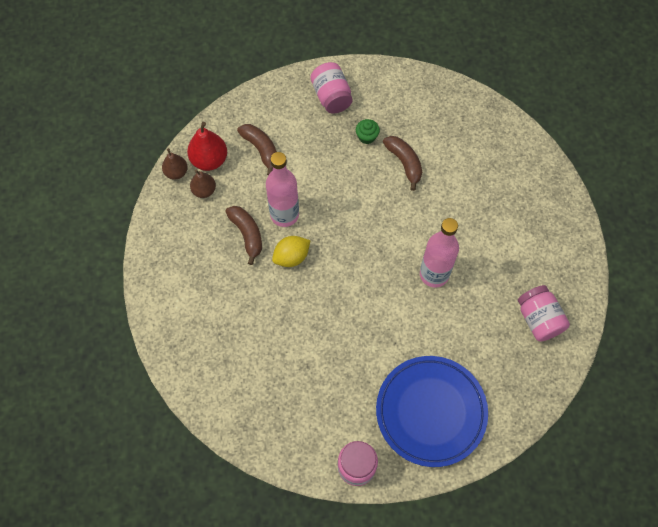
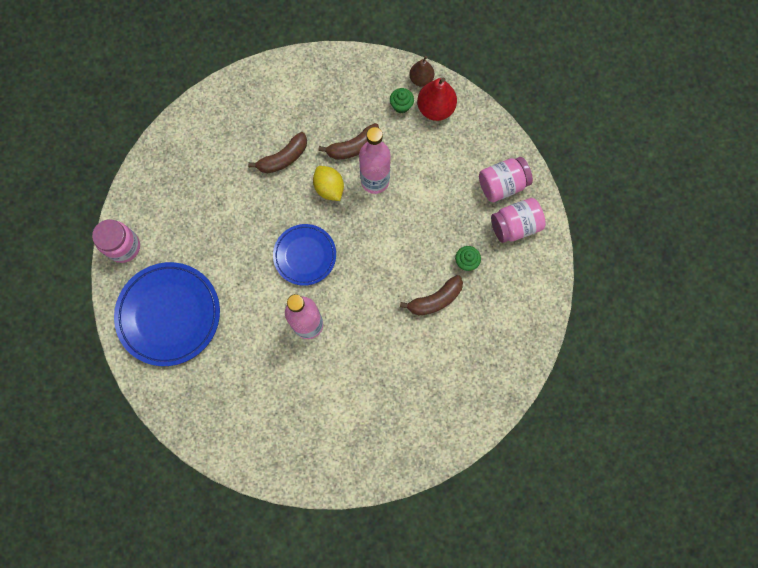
camera: 90 degrees right, 10 degrees up
(204, 190) = (401, 105): brown pear -> green cupcake
(261, 150) = (448, 157): brown banana -> brown banana (283, 158)
(363, 279) = (305, 255): none -> blue plate
(538, 319) = (257, 427): pink jar -> pink jar (502, 185)

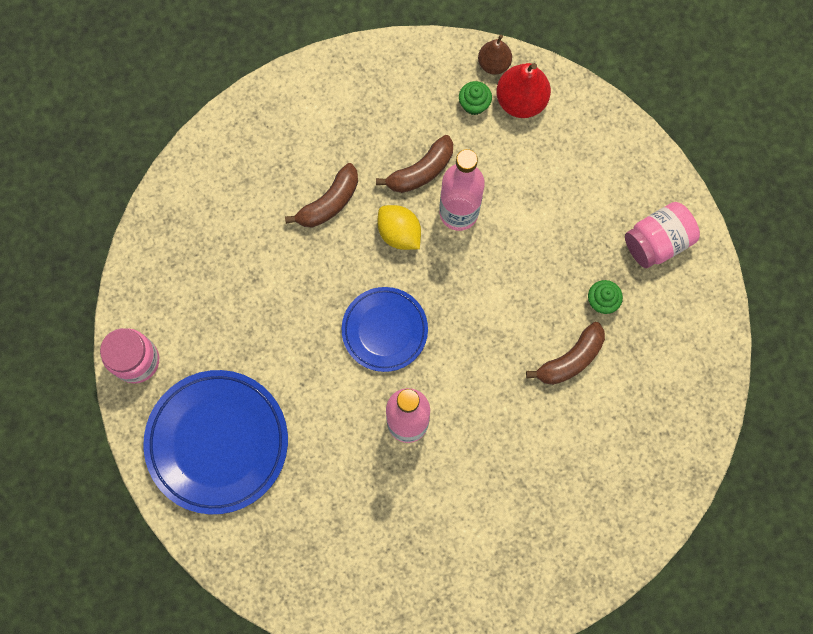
camera: 10 degrees left, 0 degrees up
(502, 185) = (629, 189): pink jar -> none

